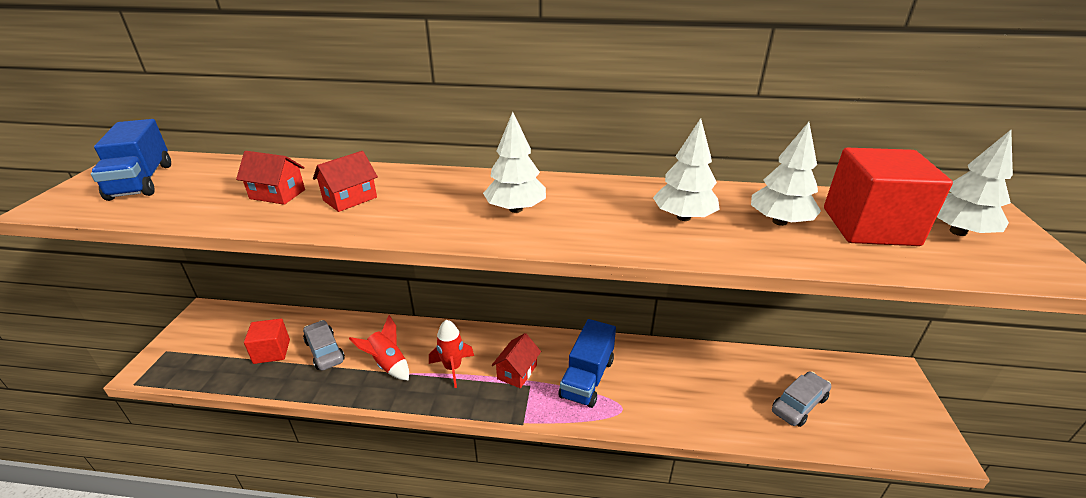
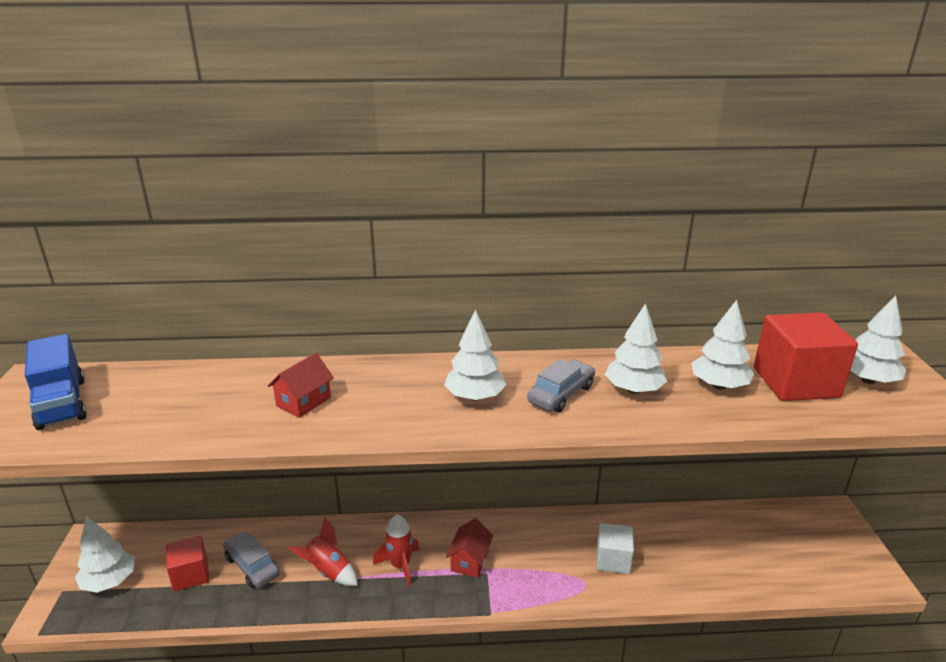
camera: 10 degrees left, 5 degrees down
(205, 348) = (109, 581): none -> white tree
(277, 194) = (224, 404): red house -> none
(587, 378) = (543, 557): blue truck -> none
(655, 389) = (613, 560): none -> white cube
(799, 404) = (751, 556): grey car -> grey car (561, 394)

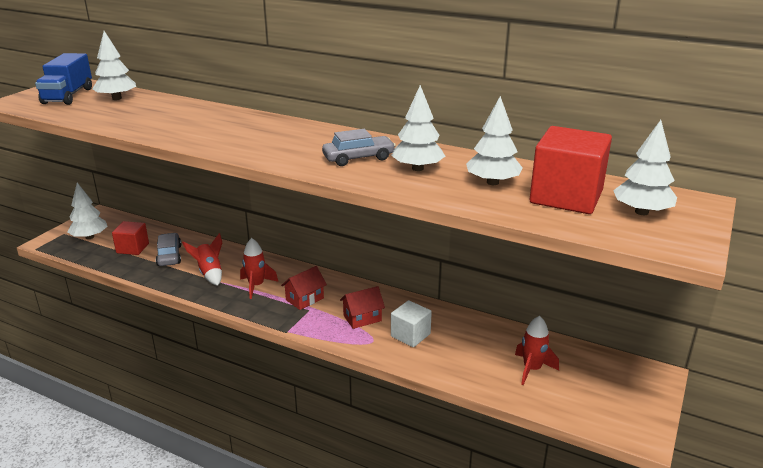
camera: 30 degrees right, 0 degrees up
(304, 402) = (189, 123): red house -> red house (362, 318)
(475, 397) = (297, 145): white tree -> white tree (117, 98)
(746, 550) = (532, 369): none -> red rocket

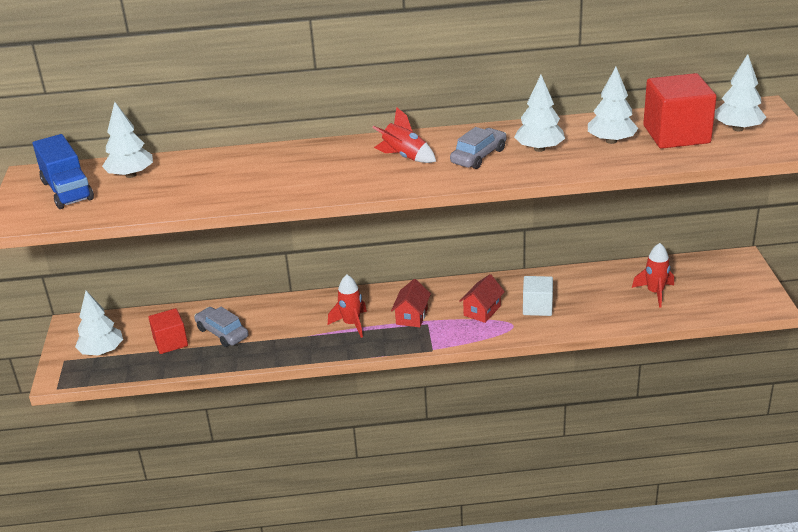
camera: 30 degrees left, 5 degrees up
(210, 273) = (289, 332): red rocket -> red rocket (405, 157)

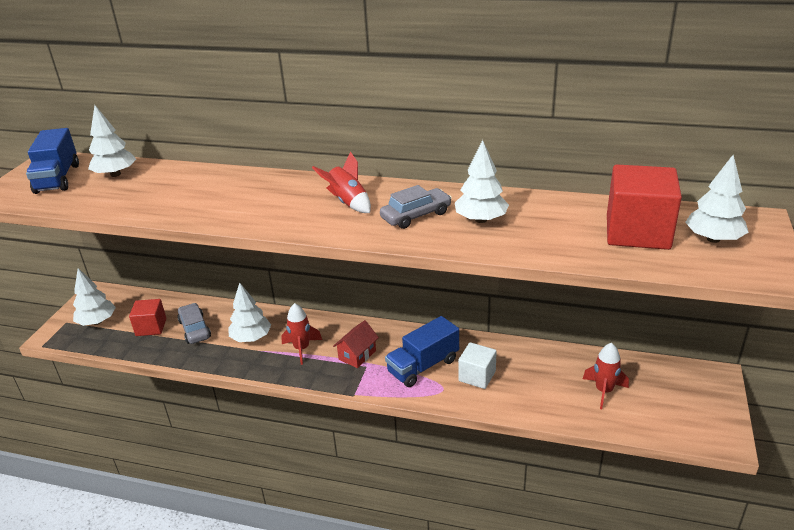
camera: 20 degrees right, 0 degrees up
(482, 311) = (423, 366): red house -> blue truck
(611, 141) = (561, 226): white tree -> white tree (251, 338)

